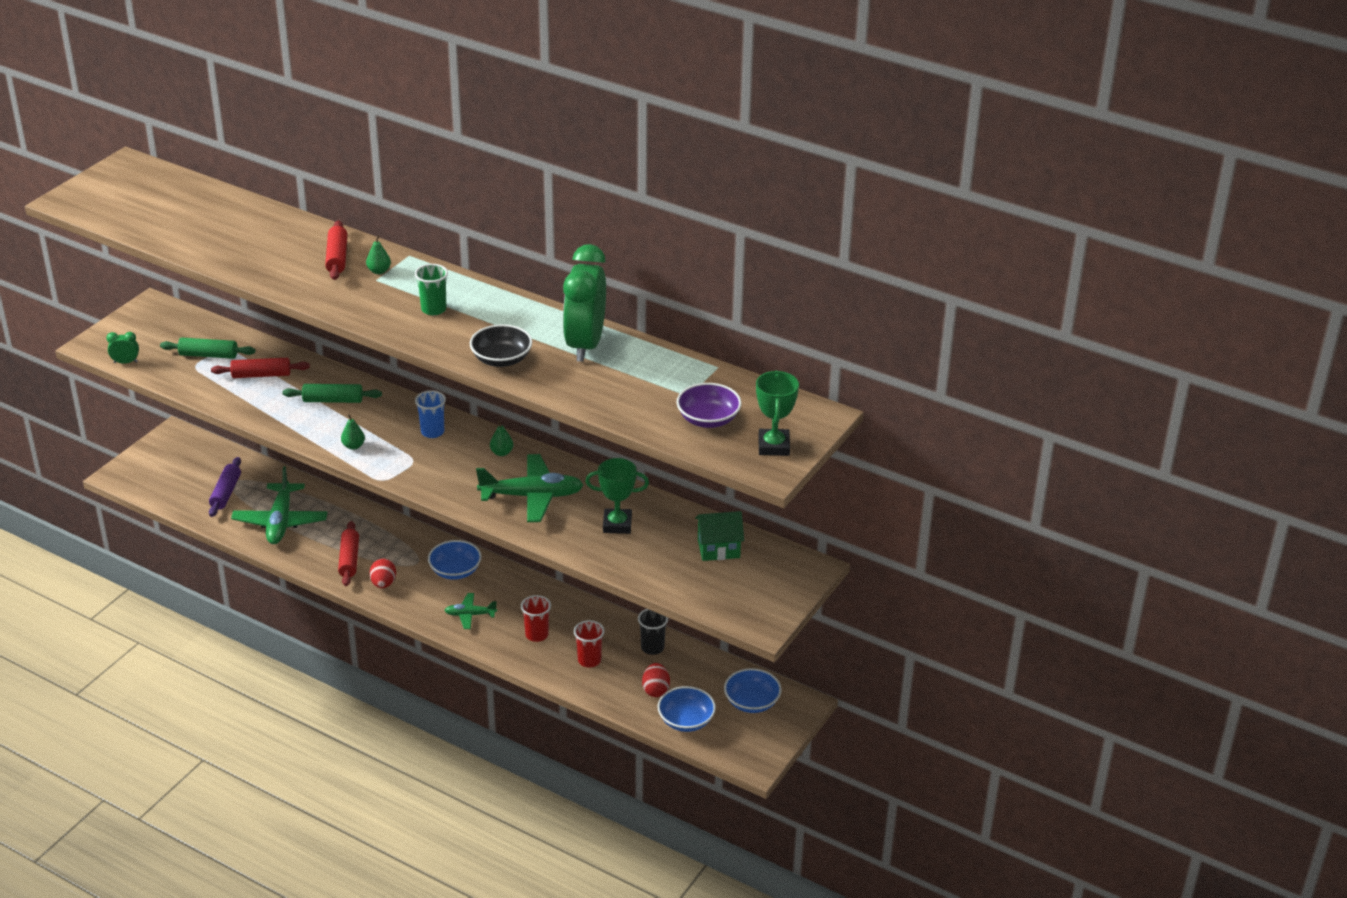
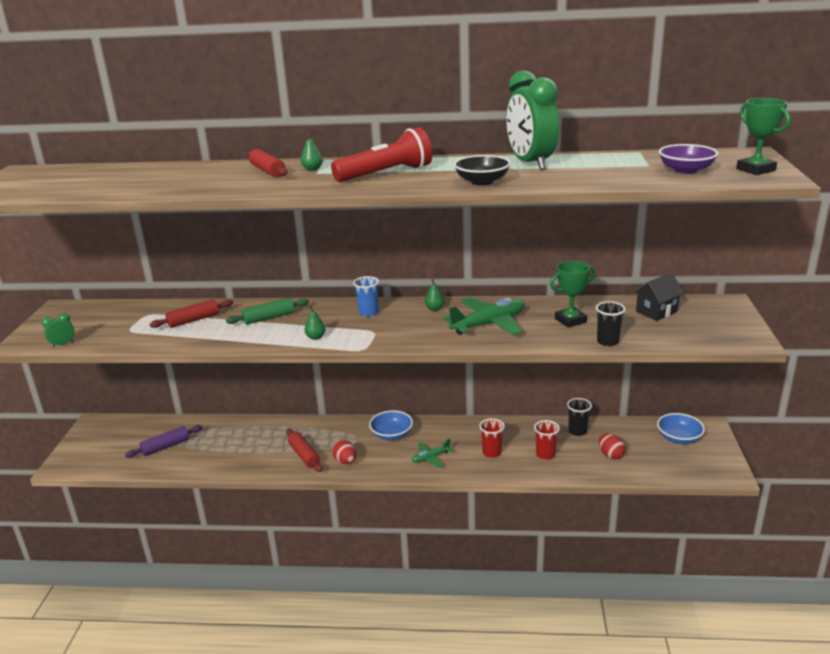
camera: 25 degrees left, 10 degrees down
(208, 355) = (136, 321): green rolling pin -> none
(226, 493) = (166, 446): purple rolling pin -> purple rolling pin turned 75 degrees clockwise
(280, 521) = (227, 450): green plane -> none
(433, 309) = (386, 174): green cup -> red flashlight
(619, 566) = (607, 341): none -> black cup
(686, 720) = (653, 466): blue bowl -> none
(718, 549) = (656, 311): green house -> black house

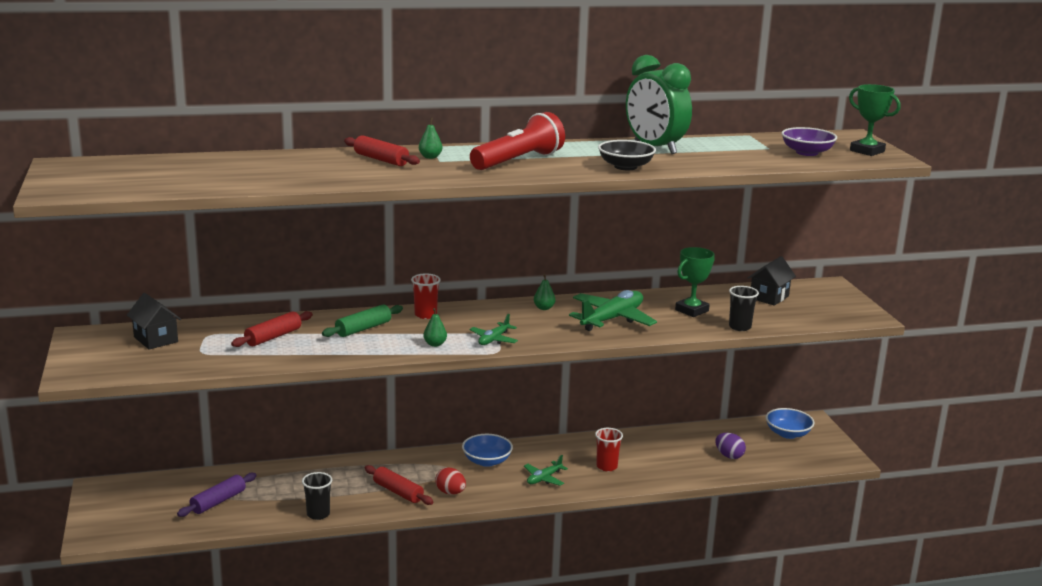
camera: 20 degrees left, 5 degrees down
(63, 344) = (130, 373): green clock -> none
(107, 315) = (156, 339): none -> black house
(368, 313) = (474, 316): blue cup -> none
(369, 337) = (493, 339): none -> green plane
(545, 454) = (663, 462): red cup -> red cup (425, 315)
(577, 431) = (685, 437): black cup -> black cup (318, 514)
(610, 455) = (729, 456): red egg -> purple egg

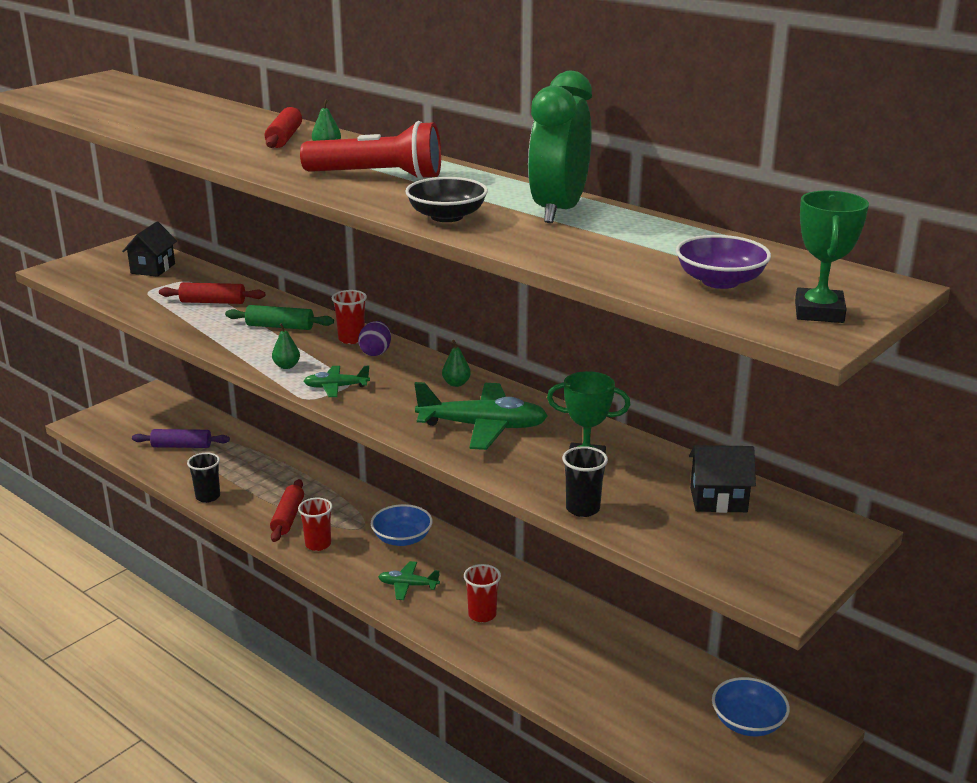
camera: 55 degrees right, 5 degrees up
(450, 492) = (318, 544): red egg -> red cup
(729, 456) = (621, 694): purple egg -> purple egg (375, 352)

